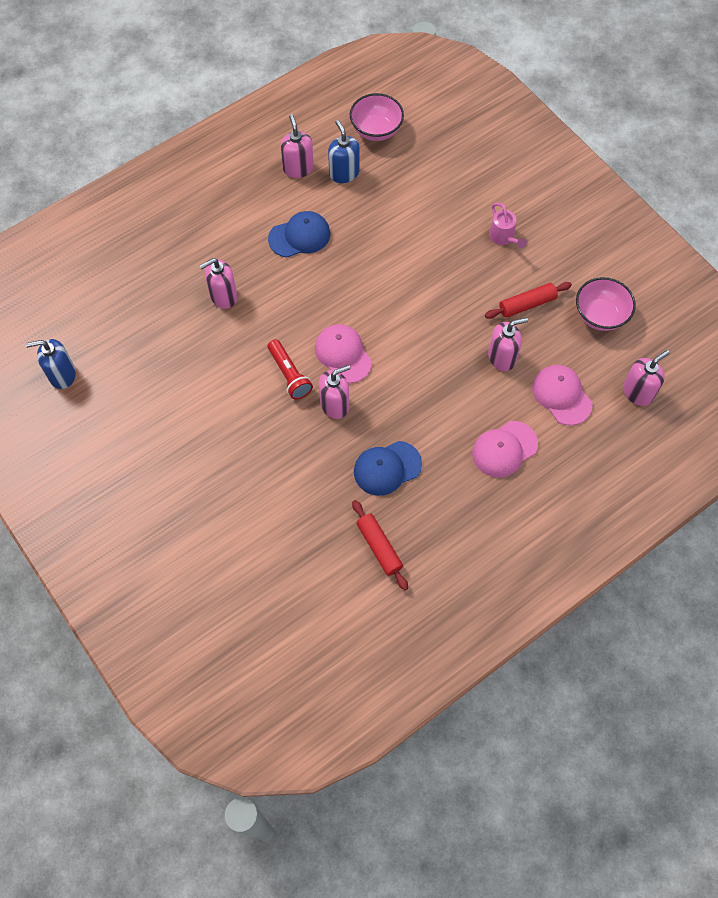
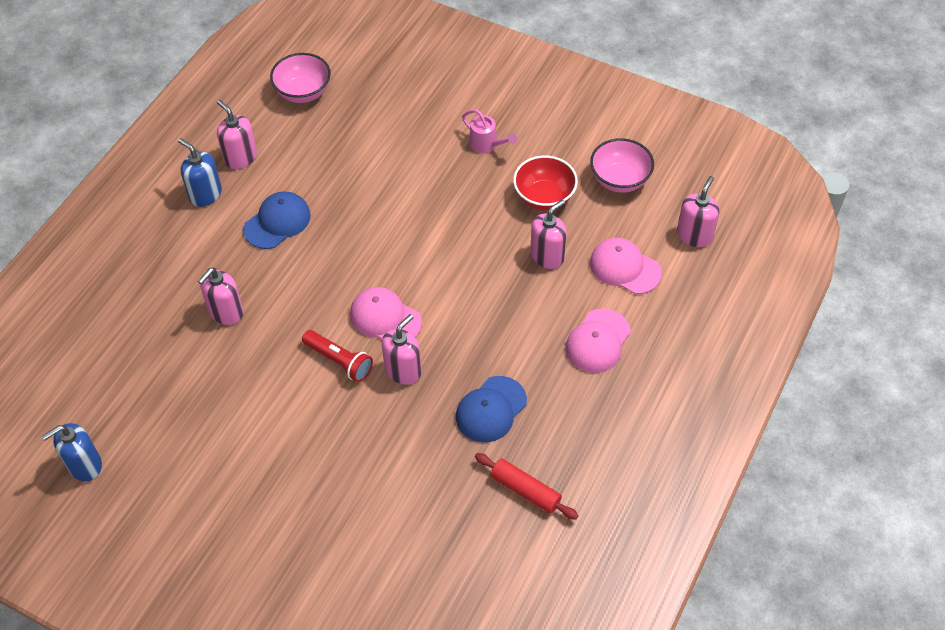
camera: 25 degrees left, 10 degrees down
(344, 173) = (291, 145): blue soap dispenser -> blue soap dispenser (205, 194)
(527, 304) = (544, 197): red rolling pin -> red bowl

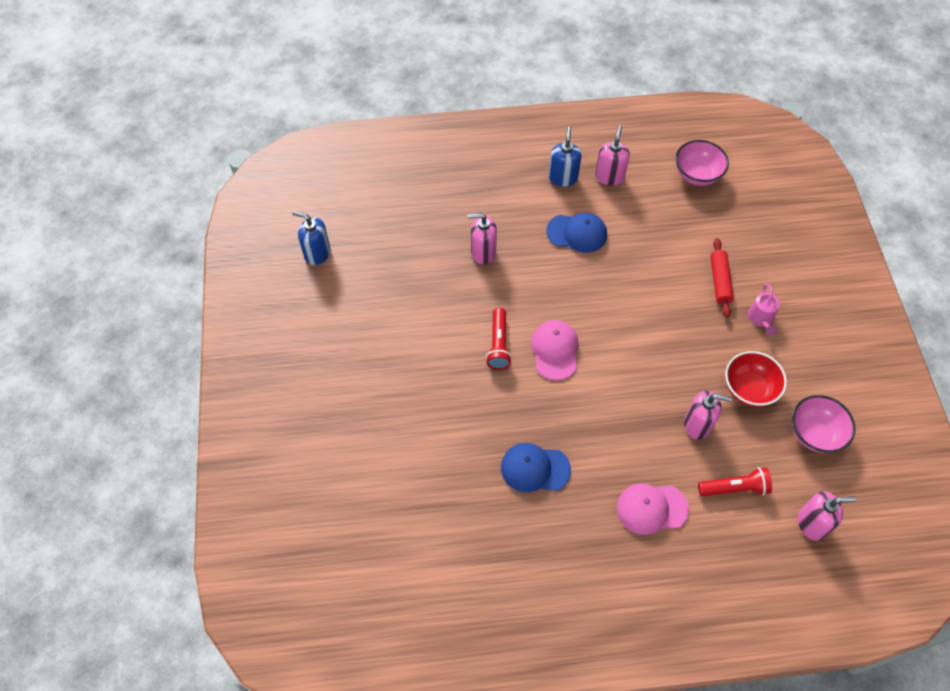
camera: 55 degrees right, 5 degrees up
(403, 370) = (522, 390): pink soap dispenser -> none
(525, 490) = (486, 534): red rolling pin -> red rolling pin (719, 281)
(624, 268) = (734, 488): pink cap -> red flashlight

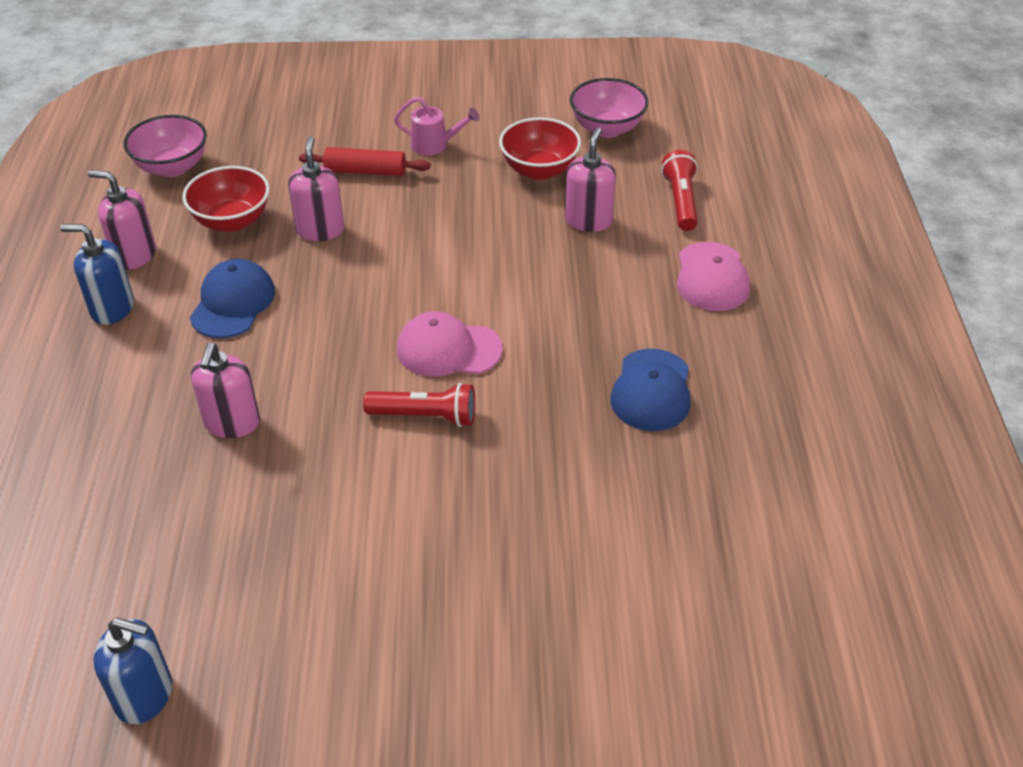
camera: 85 degrees left, 15 degrees down
(317, 253) = (144, 695): blue soap dispenser -> blue soap dispenser turned 105 degrees counterclockwise
(651, 217) = (232, 221): none -> red bowl
(812, 523) = (726, 149): pink soap dispenser -> pink soap dispenser (320, 230)

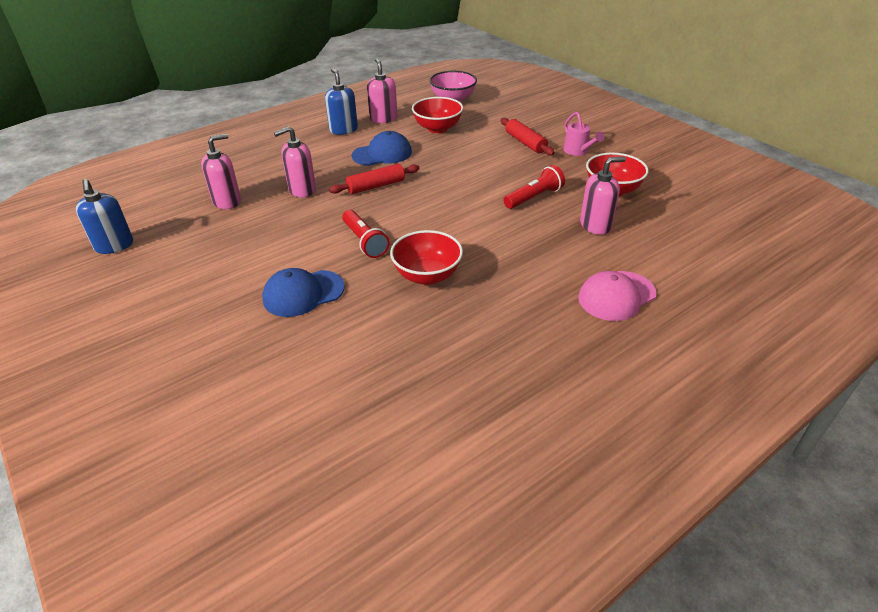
camera: 55 degrees right, 5 degrees down
(308, 347) = (376, 186): none -> red rolling pin
(320, 230) = (463, 151): pink soap dispenser -> pink soap dispenser (227, 201)
(448, 349) = (423, 226): pink cap -> none
(548, 395) = (427, 275): none -> red bowl
(607, 128) = (690, 196): pink bowl -> none
(651, 390) = (477, 315): blue cap -> blue cap (303, 293)
(680, 201) = (670, 252): red flashlight -> red flashlight (534, 197)

